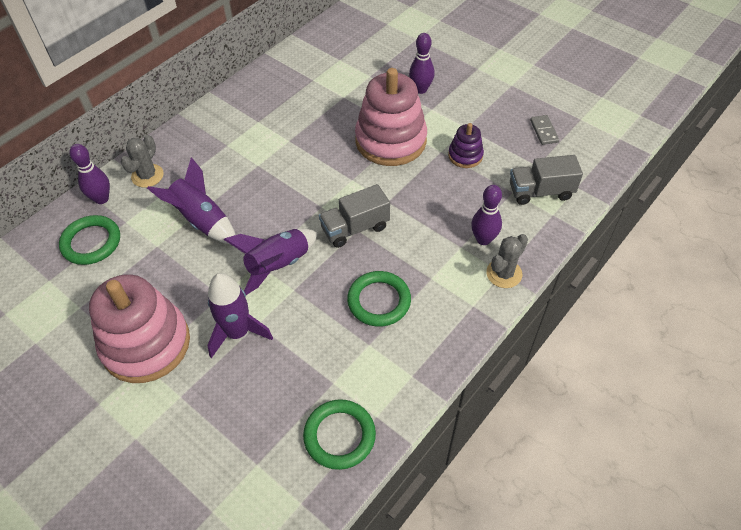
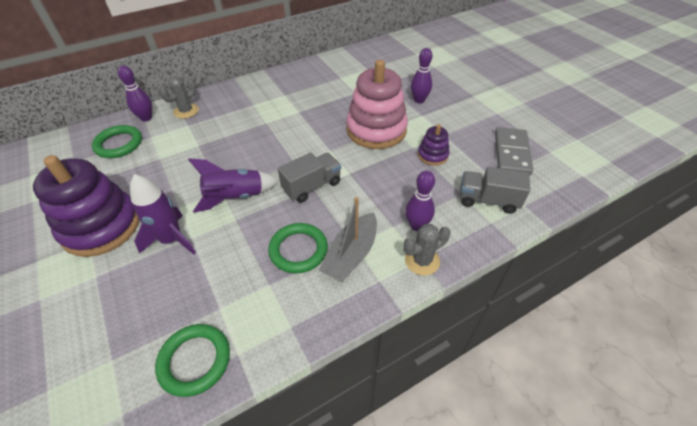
camera: 20 degrees right, 5 degrees down
(146, 344) = (101, 226): pink stacking toy -> purple stacking toy
(201, 221) = (201, 150): purple rocket -> none
(355, 228) = (312, 186): grey truck -> grey truck turned 150 degrees clockwise
(434, 289) = (351, 255): none -> grey boat
(543, 131) = (511, 153): grey domino -> grey domino, size x1.87

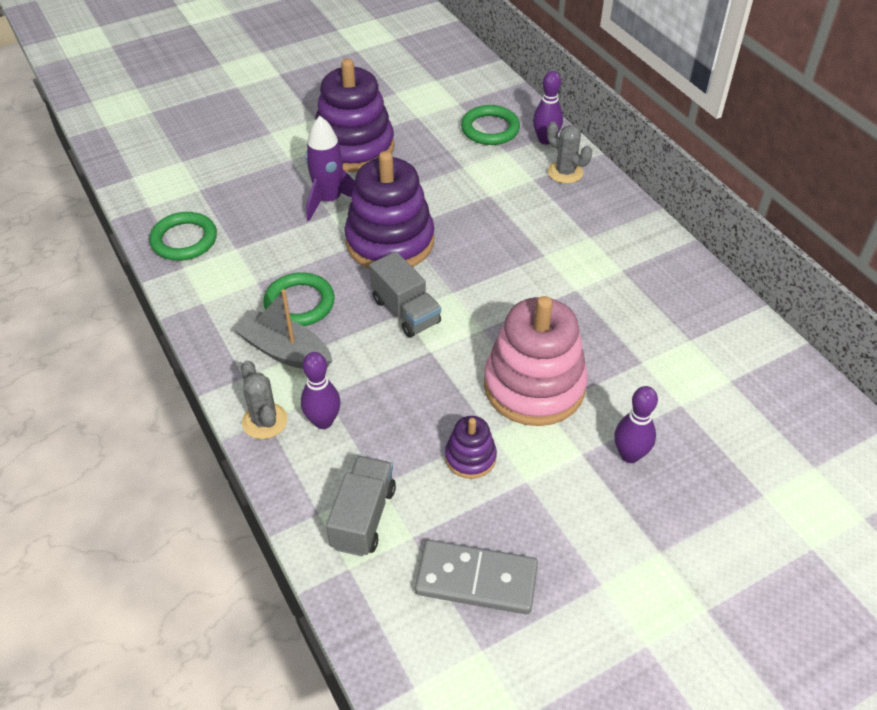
camera: 90 degrees right, 0 degrees up
(235, 197) = (390, 242): purple rocket -> purple stacking toy

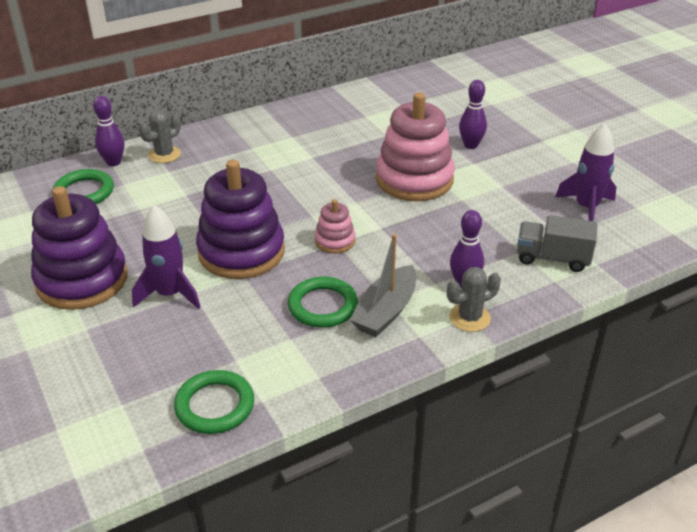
camera: 90 degrees left, 10 degrees down
(406, 311) = (335, 241): grey truck -> pink stacking toy
(470, 457) = (486, 209): purple stacking toy -> none
(476, 579) = (586, 208): grey domino -> purple rocket

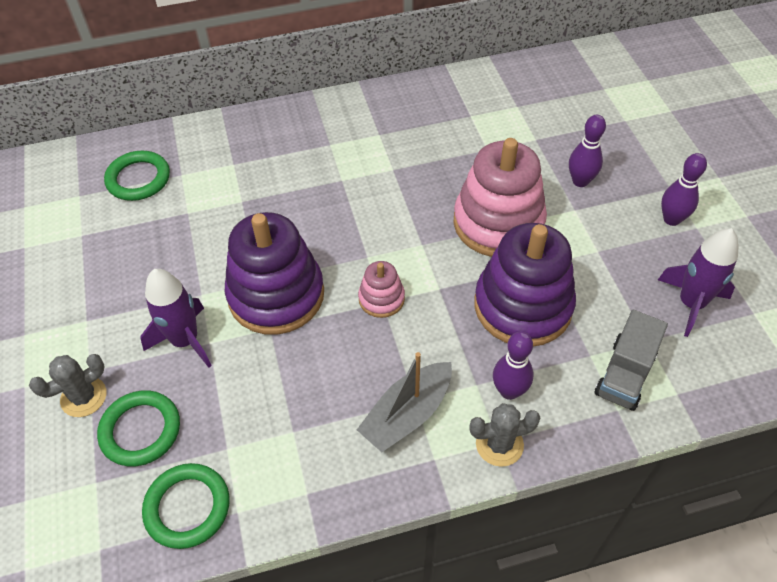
camera: 15 degrees right, 15 degrees up
(82, 280) = (103, 302): purple stacking toy -> purple stacking toy (522, 306)
(113, 162) = (179, 141): purple bowling pin -> purple bowling pin (671, 219)
(164, 155) = (235, 139): grey cactus -> grey cactus (84, 397)
(322, 306) = (340, 391): green ring -> green ring (140, 430)
(552, 258) = (625, 374): grey truck -> grey truck turned 90 degrees counterclockwise

